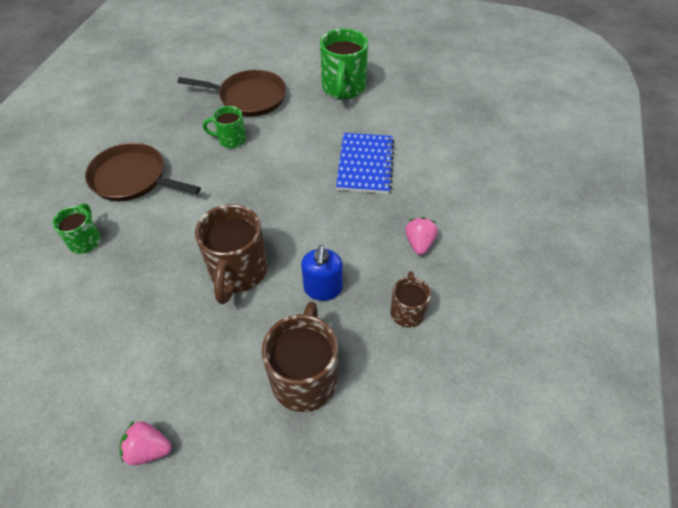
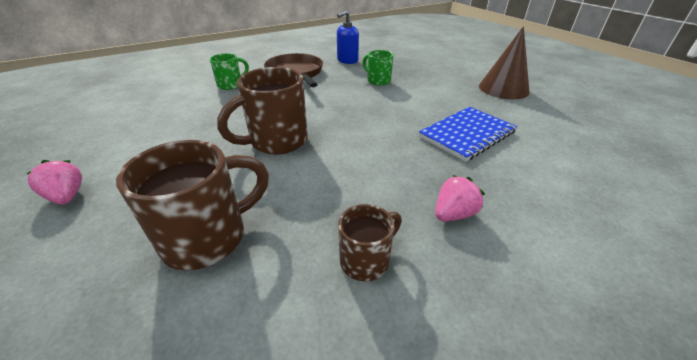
camera: 45 degrees right, 15 degrees down
(249, 97) = (420, 69): brown pan -> none
(323, 288) = (316, 188): blue soap dispenser -> blue soap dispenser (347, 60)
(343, 88) = (503, 88): green mug -> brown cone

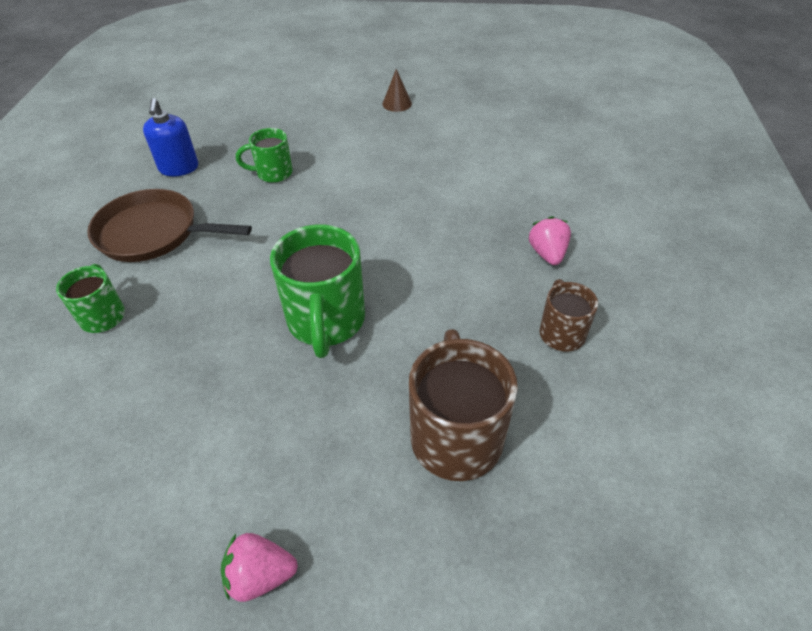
camera: 55 degrees left, 10 degrees up
(277, 141) = (326, 322): brown mug -> green mug
(467, 134) = (451, 178): blue notebook -> none
(503, 88) = (397, 103): brown cone -> brown cone, size x0.50

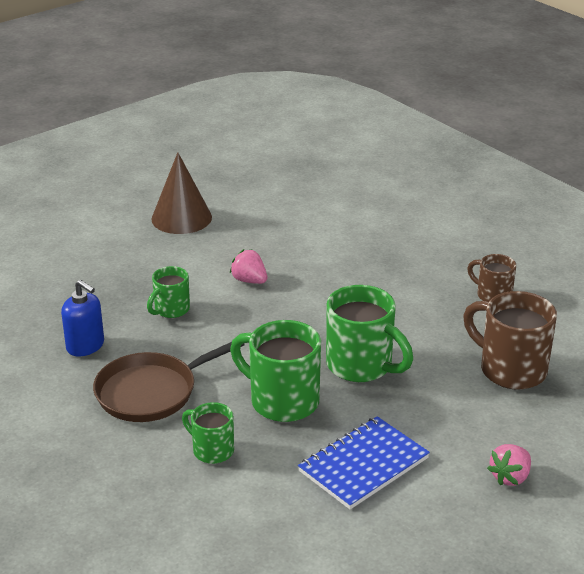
camera: 45 degrees left, 15 degrees down
(170, 429) = (363, 465): none -> blue notebook
(216, 309) = (282, 401): none -> green mug
(397, 103) = (181, 218): brown cone -> brown cone, size x2.01
(547, 254) = (429, 261): pink strawberry -> pink strawberry (249, 280)

